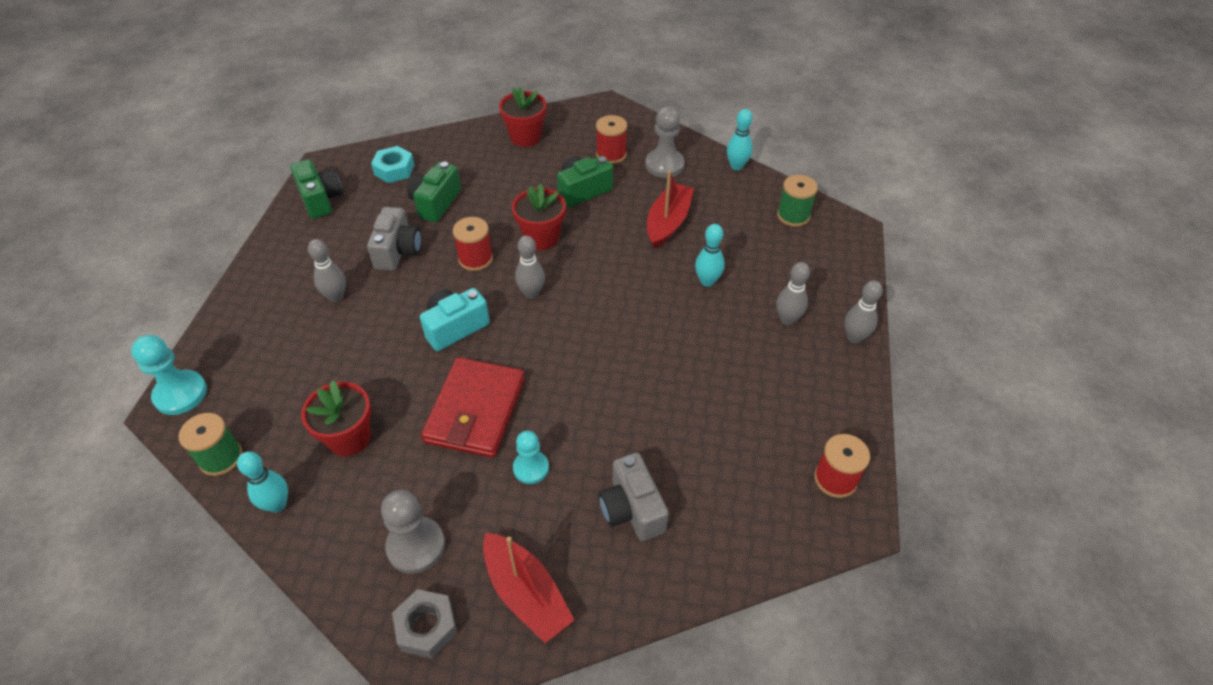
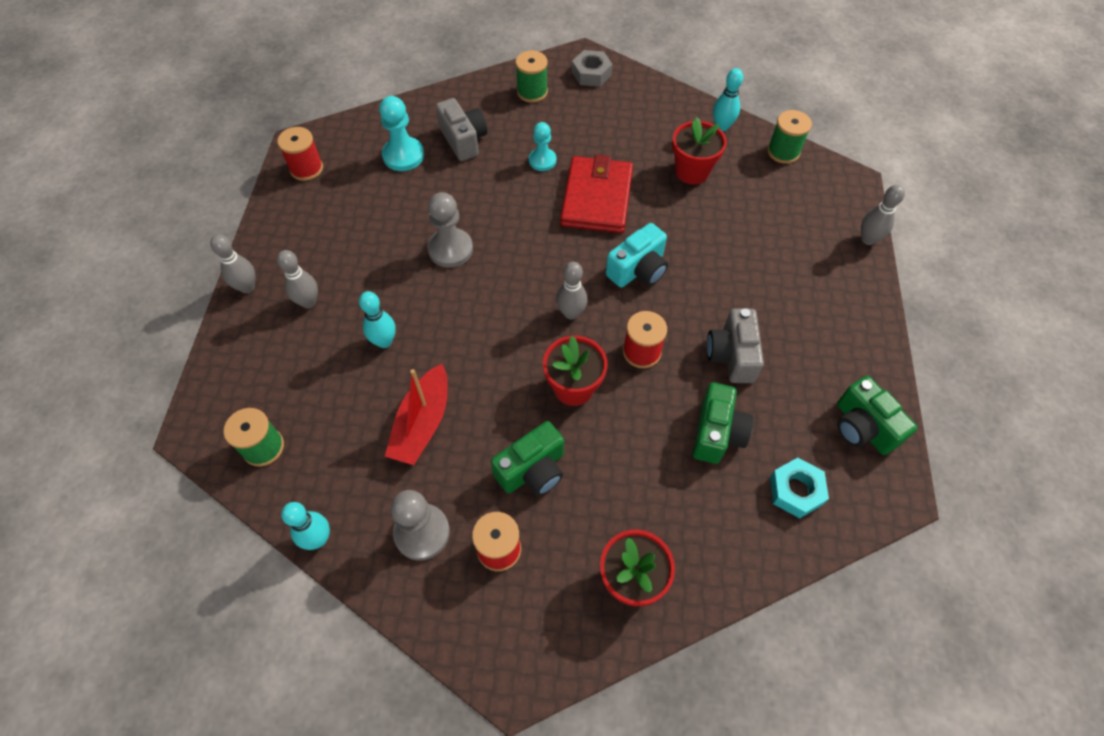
camera: 175 degrees right, 10 degrees up
(180, 394) = (851, 194): turquoise pawn -> turquoise pawn (403, 155)
(336, 297) = (770, 294): grey bowling pin -> grey bowling pin (868, 239)
(416, 546) = (613, 110): grey pawn -> grey pawn (450, 249)
(526, 594) = (532, 92): red boat -> green spool

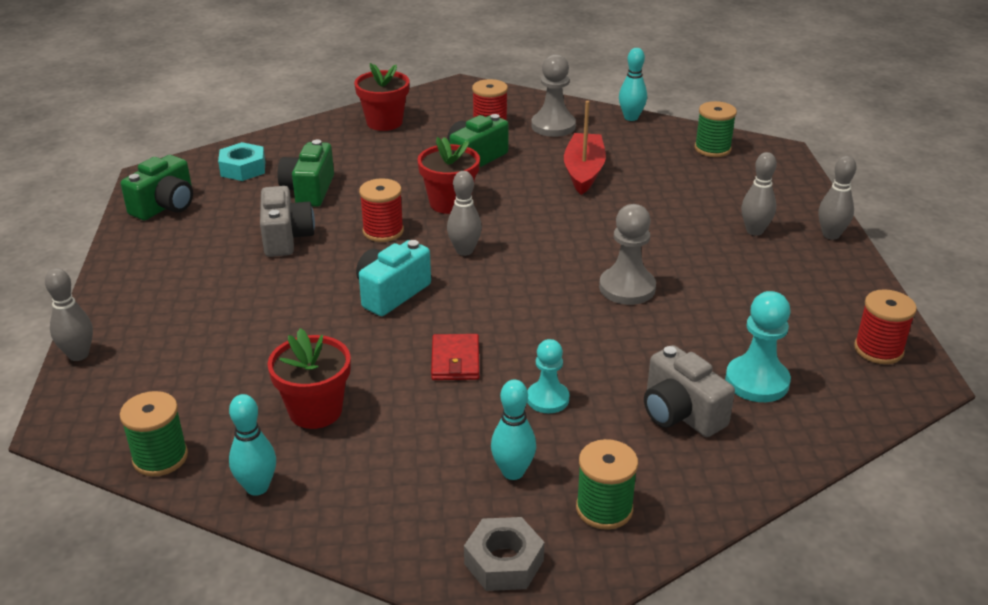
camera: 170 degrees right, 25 degrees down
(384, 341) = (653, 213): turquoise bowling pin -> turquoise bowling pin (513, 472)
(597, 198) = (455, 360): red wallet -> red wallet, size x0.52
(862, 427) = (165, 206): green camera -> green camera turned 75 degrees clockwise

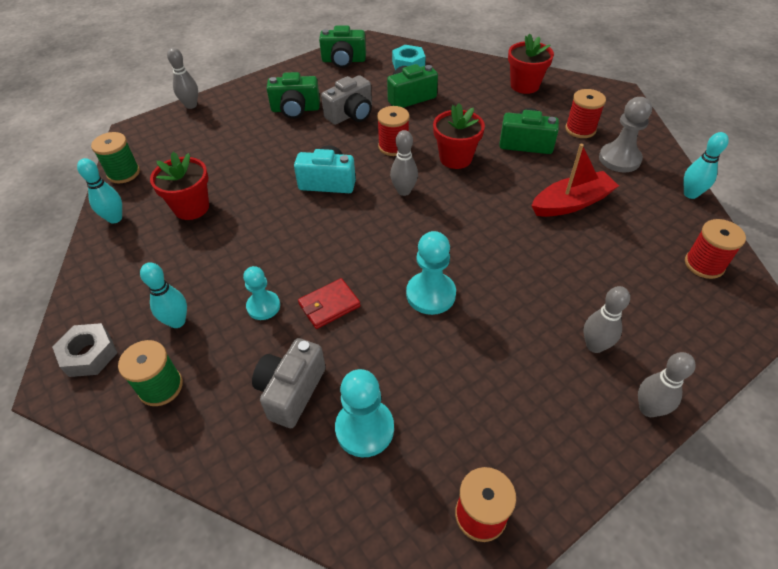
camera: 60 degrees right, 15 degrees up
(218, 273) = (295, 109): none -> green camera
(455, 360) = (276, 243): red wallet -> red wallet (329, 305)
(627, 288) = (430, 294): grey pawn -> turquoise pawn
(712, 149) = (704, 264): green spool -> red spool

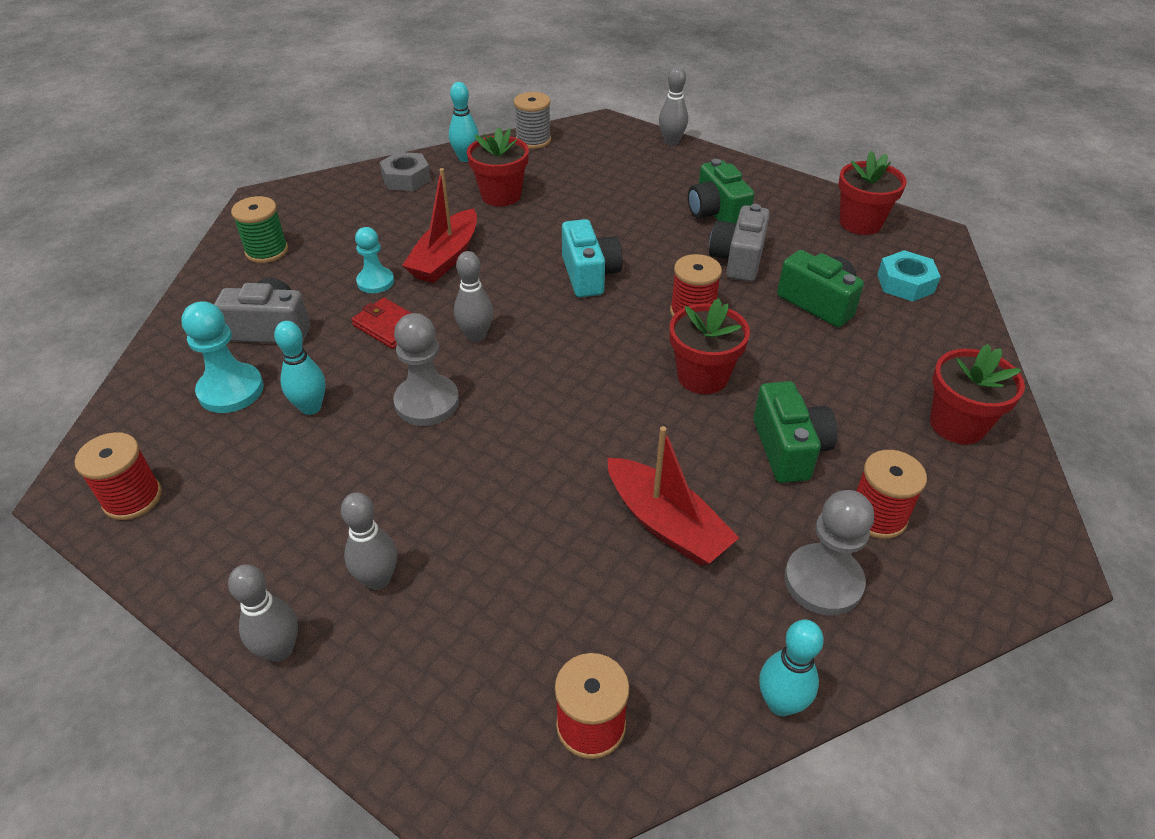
camera: 70 degrees right, 5 degrees down
(89, 354) = (296, 203): grey nut -> grey nut (406, 179)
(123, 173) = (533, 140): green spool -> grey spool
(177, 321) = (343, 236): turquoise bowling pin -> turquoise bowling pin (311, 407)
(258, 256) = (445, 258): none -> red boat
(343, 60) = (860, 223): green camera -> red flower pot
(351, 114) = (738, 260): grey camera -> grey camera turned 75 degrees clockwise
(404, 191) = (605, 341): grey bowling pin -> grey bowling pin (476, 336)
(430, 294) = (427, 402): turquoise pawn -> grey pawn

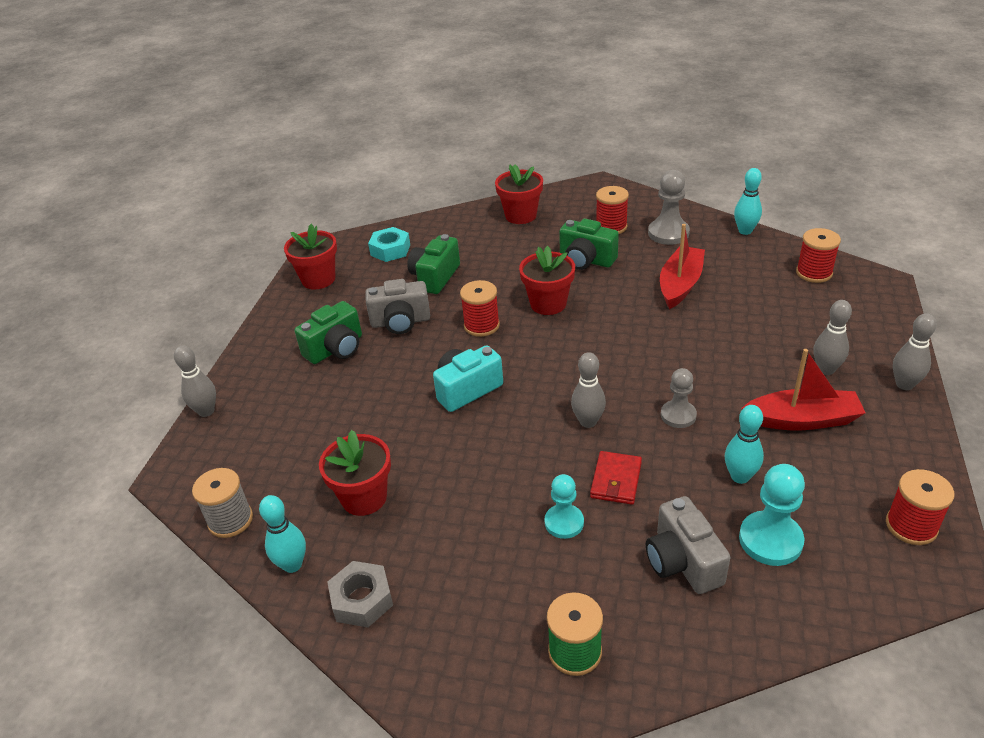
camera: 110 degrees left, 5 degrees down
(427, 402) = (678, 415): grey pawn -> grey pawn, size x0.67
(445, 258) = (496, 489): red boat -> red boat (802, 420)
(789, 449) = (586, 260): green camera -> green camera turned 120 degrees counterclockwise

